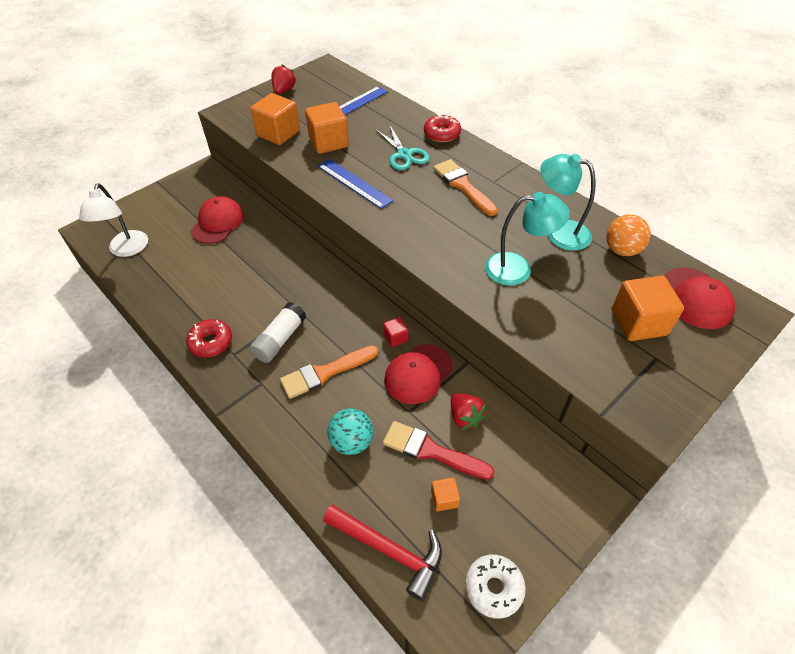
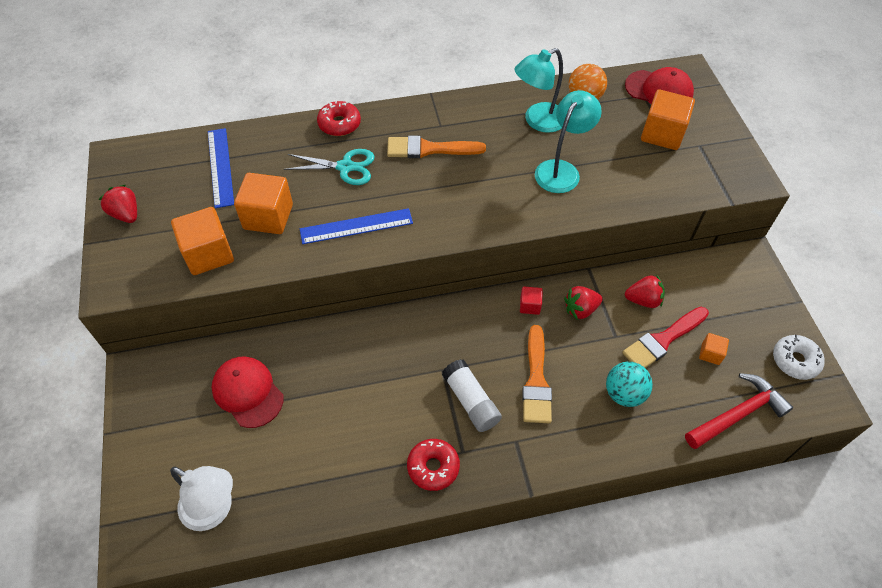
camera: 60 degrees left, 5 degrees up
(418, 374) = (580, 309): red cap -> red strawberry

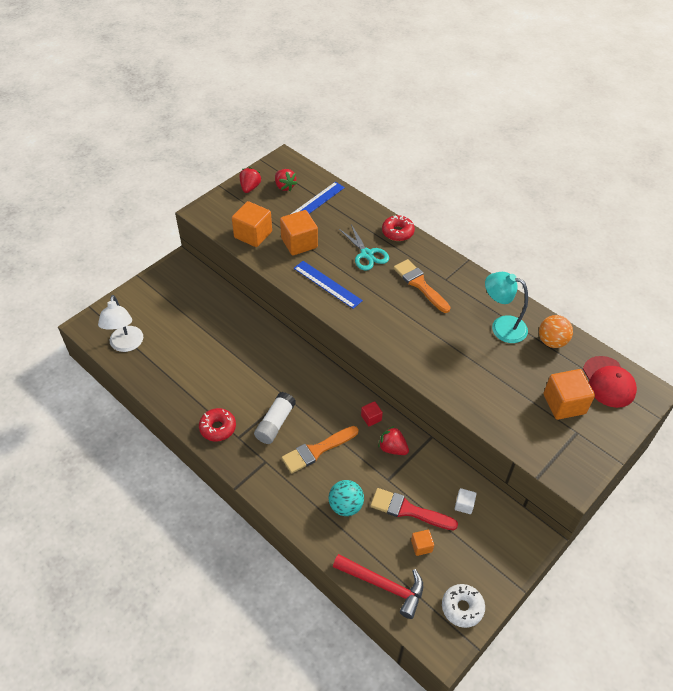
camera: 55 degrees right, 5 degrees down
(248, 392) = (202, 316): red cap -> none
(561, 170) = (469, 361): turquoise lamp -> none
(643, 300) = (432, 482): red strawberry -> red strawberry (284, 186)
(684, 290) = (464, 505): none -> white cube

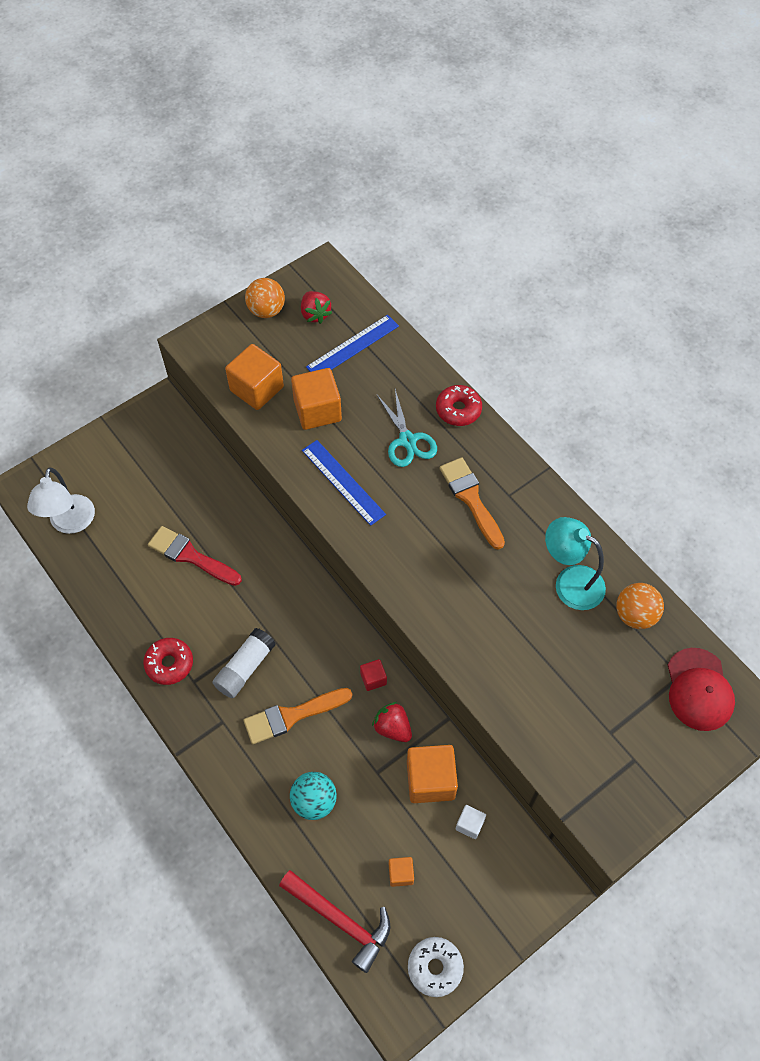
camera: 10 degrees right, 10 degrees up
(250, 187) = (266, 310): red strawberry -> orange ball
(408, 510) = (394, 820): red brush -> red brush (191, 556)
(564, 404) = (628, 714): orange cube -> orange cube (430, 780)

